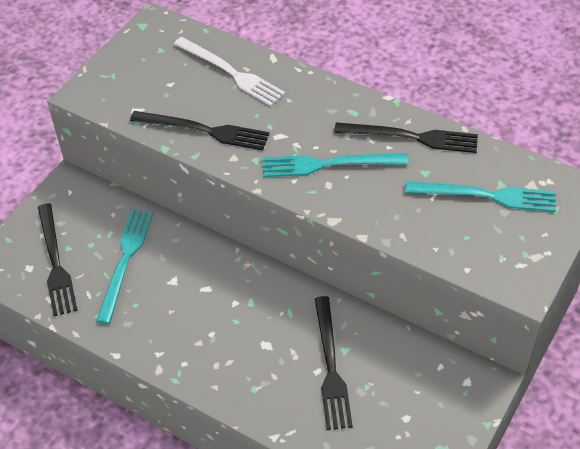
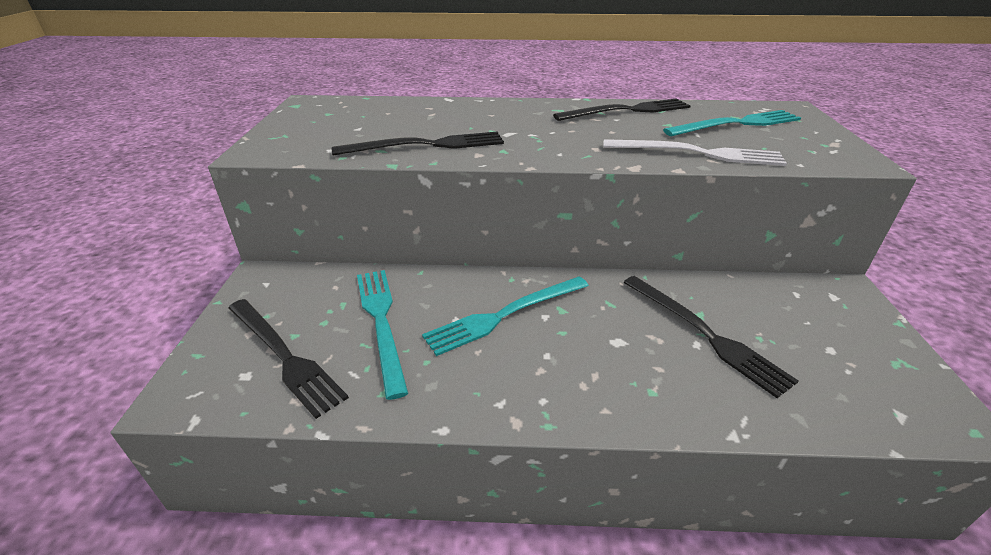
camera: 30 degrees left, 15 degrees down
(231, 72) = (417, 111): white fork -> white fork (698, 153)
(328, 164) = (579, 138): turquoise fork -> turquoise fork (504, 315)

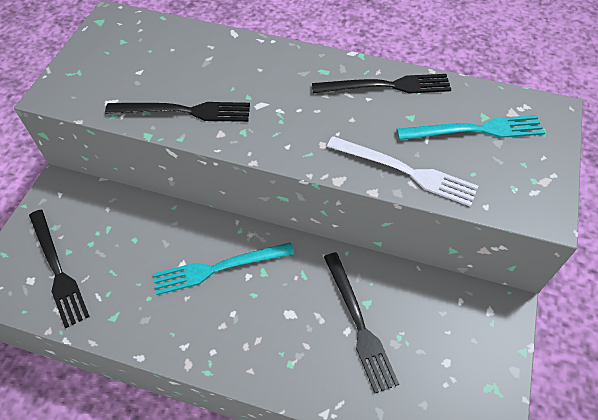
camera: 15 degrees right, 20 degrees up
(381, 322) = (129, 254): turquoise fork -> none

